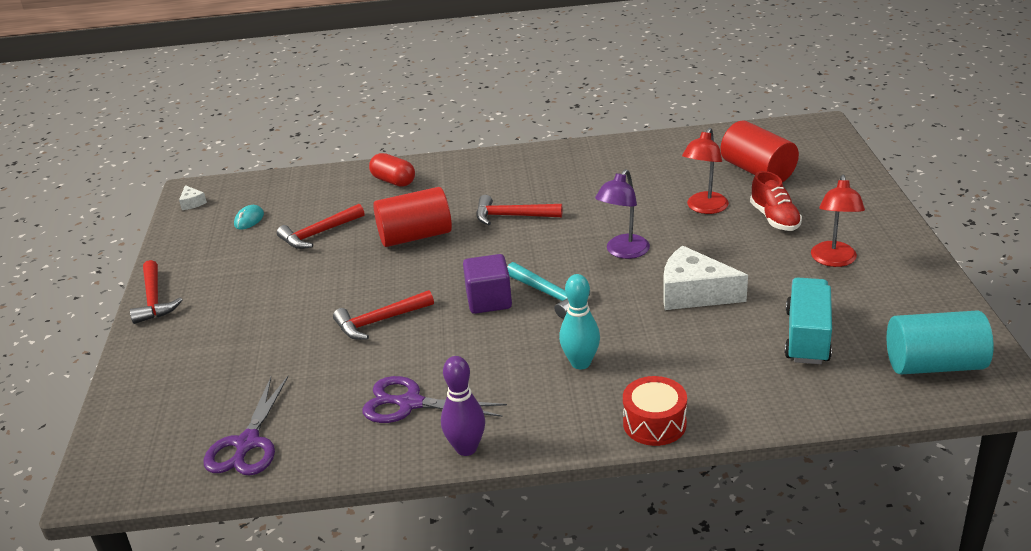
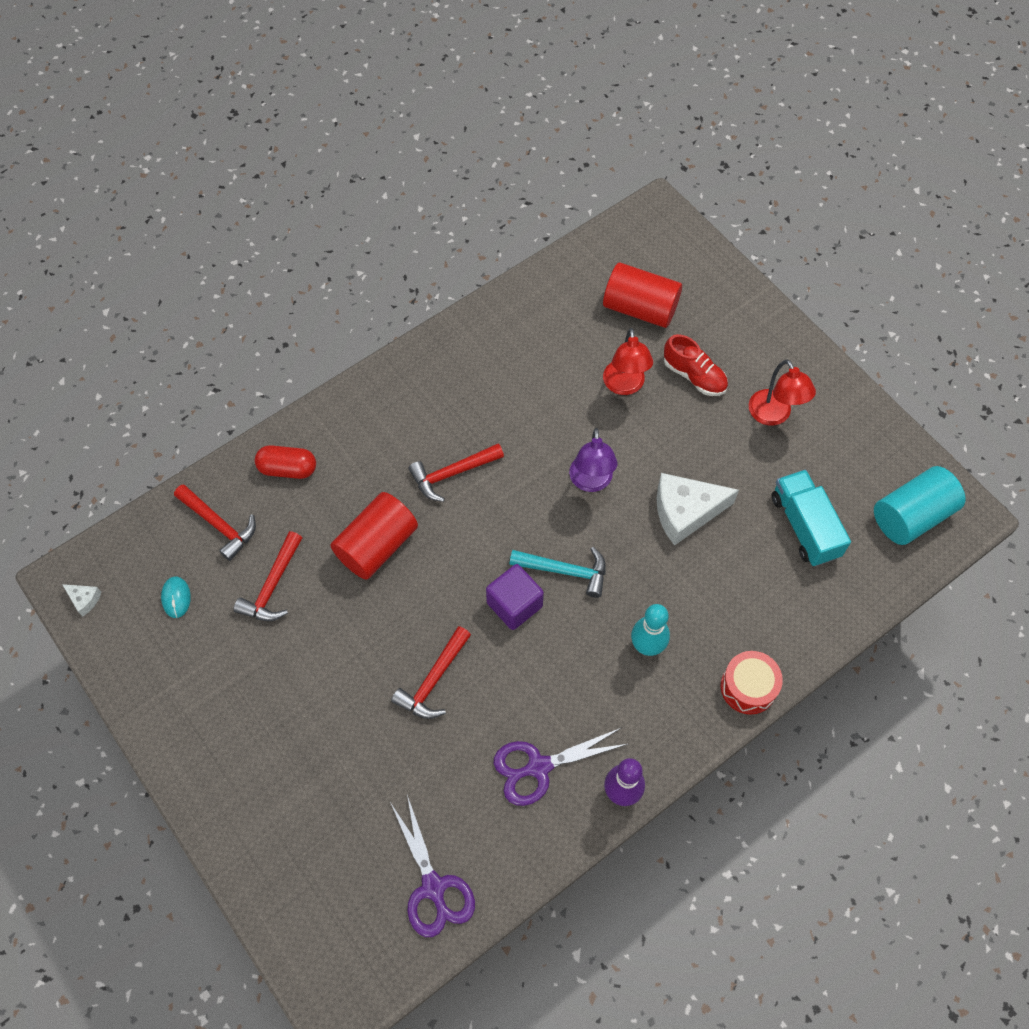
camera: 35 degrees left, 30 degrees up
(154, 300) = (178, 761): red hammer -> red hammer (219, 525)

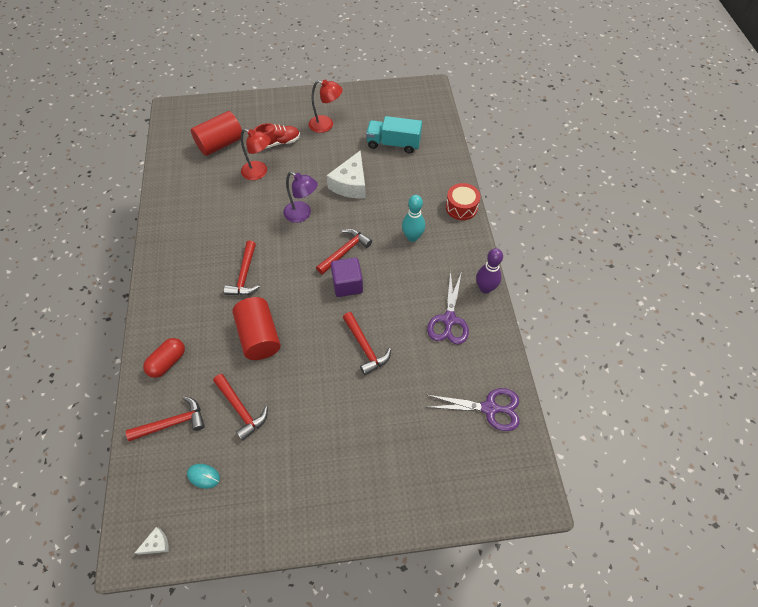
camera: 60 degrees left, 5 degrees down
(565, 571) = (345, 251): turquoise hammer -> red hammer
(911, 516) = (416, 105): turquoise cylinder -> none

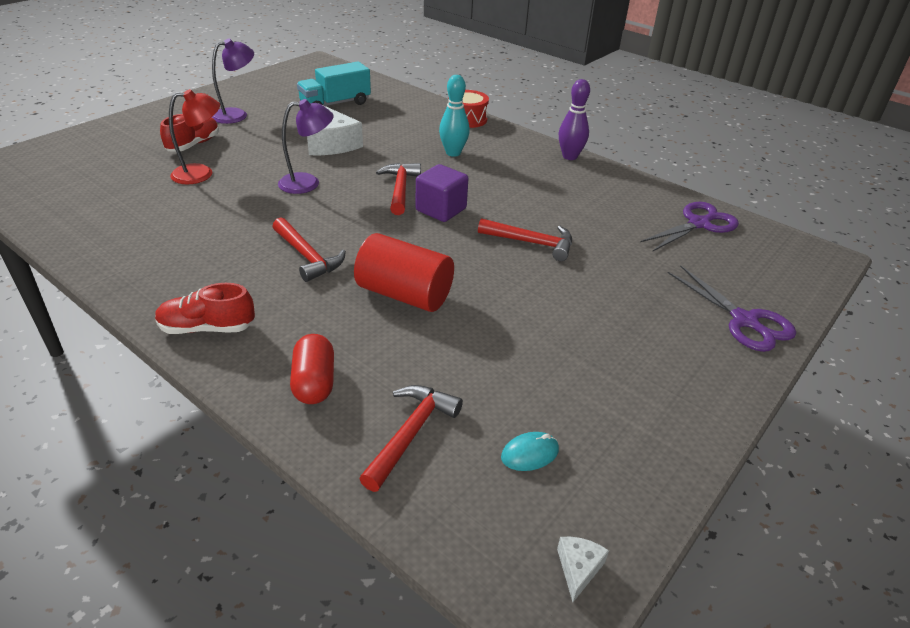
camera: 45 degrees left, 20 degrees down
(161, 294) = (207, 328): none -> red shoe
(220, 144) = (108, 171): red cylinder -> none
(240, 409) = (479, 365): red hammer -> none
(326, 125) = (237, 115): red lamp -> purple lamp
(449, 320) = (574, 188): purple scissors -> purple scissors (744, 321)

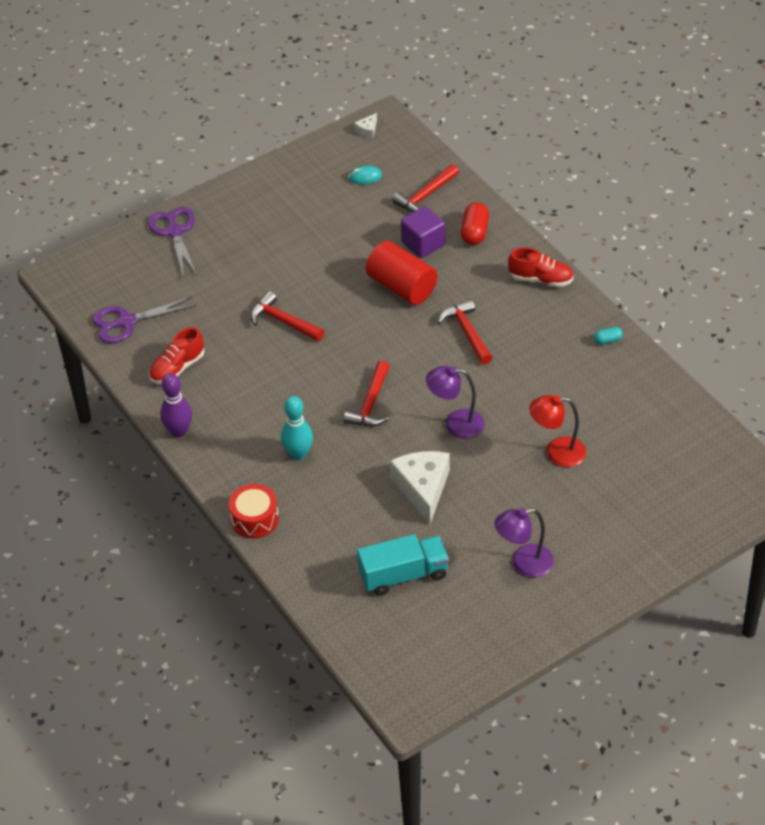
camera: 160 degrees left, 10 degrees up
(121, 268) = (608, 340): none -> turquoise capsule
(193, 145) = (568, 505): red shoe -> red shoe (177, 368)
(441, 210) = (343, 370): purple cube -> purple cube (423, 244)

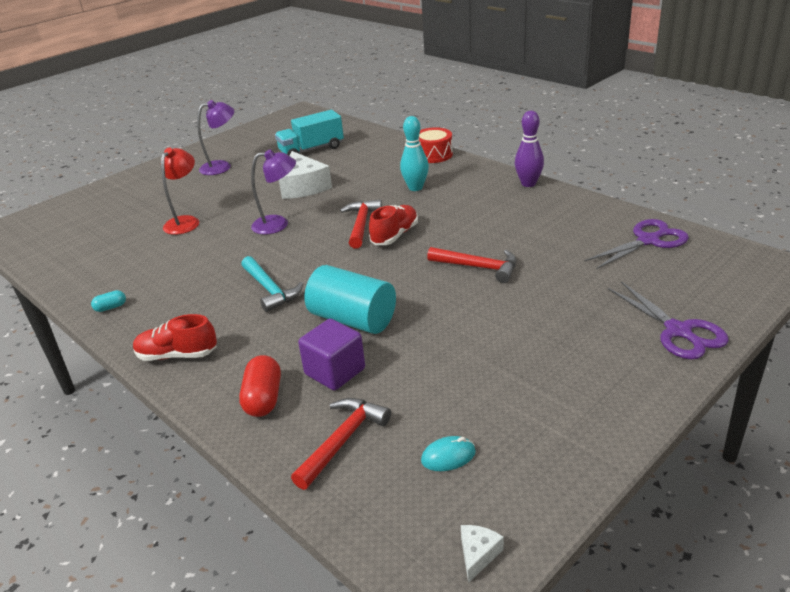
camera: 170 degrees right, 15 degrees down
(177, 368) = (563, 218): red shoe -> red shoe (395, 235)
(402, 287) = (353, 319): red cylinder -> turquoise cylinder
(467, 332) = (270, 290): red hammer -> turquoise hammer
(557, 452) = (185, 221): red lamp -> red lamp turned 60 degrees counterclockwise

